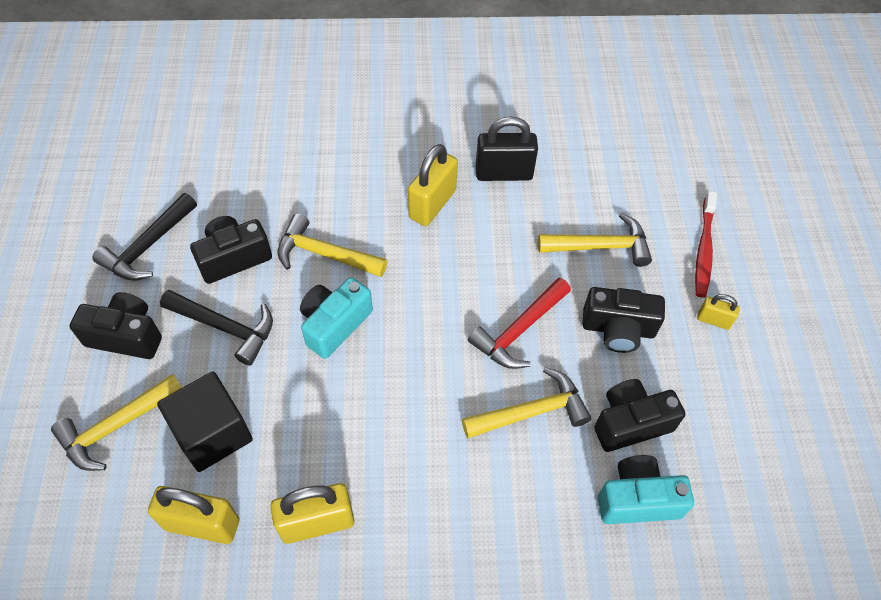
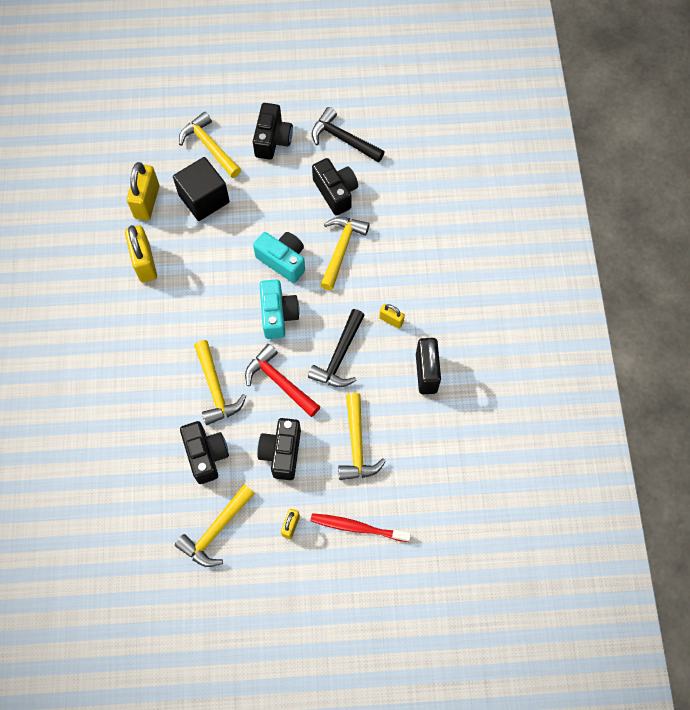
camera: 90 degrees right, 10 degrees up
(225, 327) = (279, 195): black hammer -> black hammer (339, 356)
(432, 204) = (391, 320): yellow padlock -> yellow padlock, size x0.53
(637, 499) = (151, 455): turquoise camera -> turquoise camera (278, 315)
(734, 409) = (216, 530): none -> yellow hammer

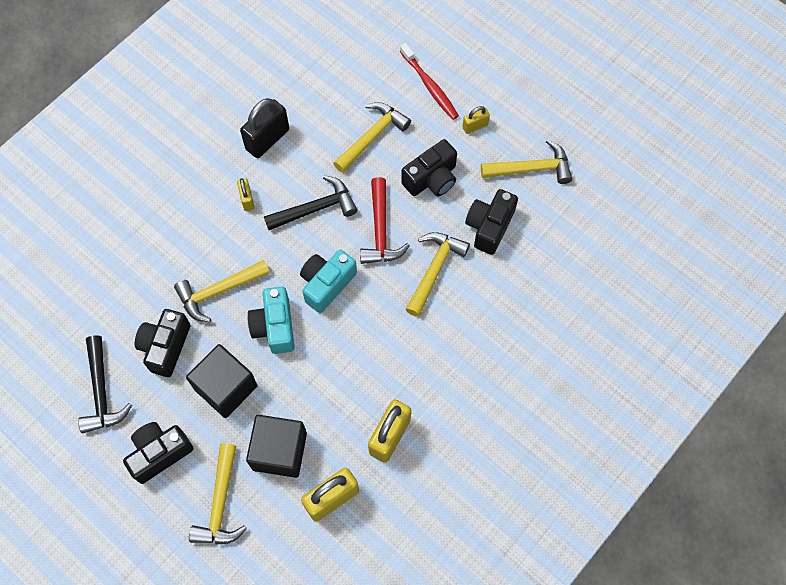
camera: 135 degrees left, 0 degrees up
(274, 203) = (226, 387): none -> black cube

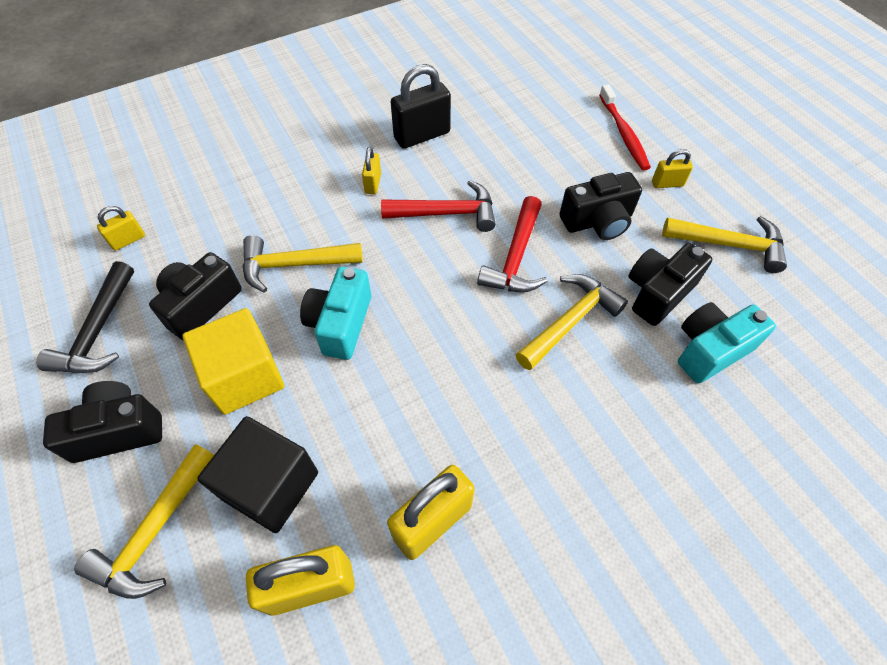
camera: 20 degrees right, 10 degrees down
(78, 313) = (128, 240): none -> yellow padlock
(226, 387) = (245, 376): black cube -> yellow cube
(315, 208) = (447, 213): black hammer -> red hammer
(327, 284) = (426, 296): turquoise camera -> turquoise camera (710, 350)
(372, 136) = (540, 162): yellow hammer -> none

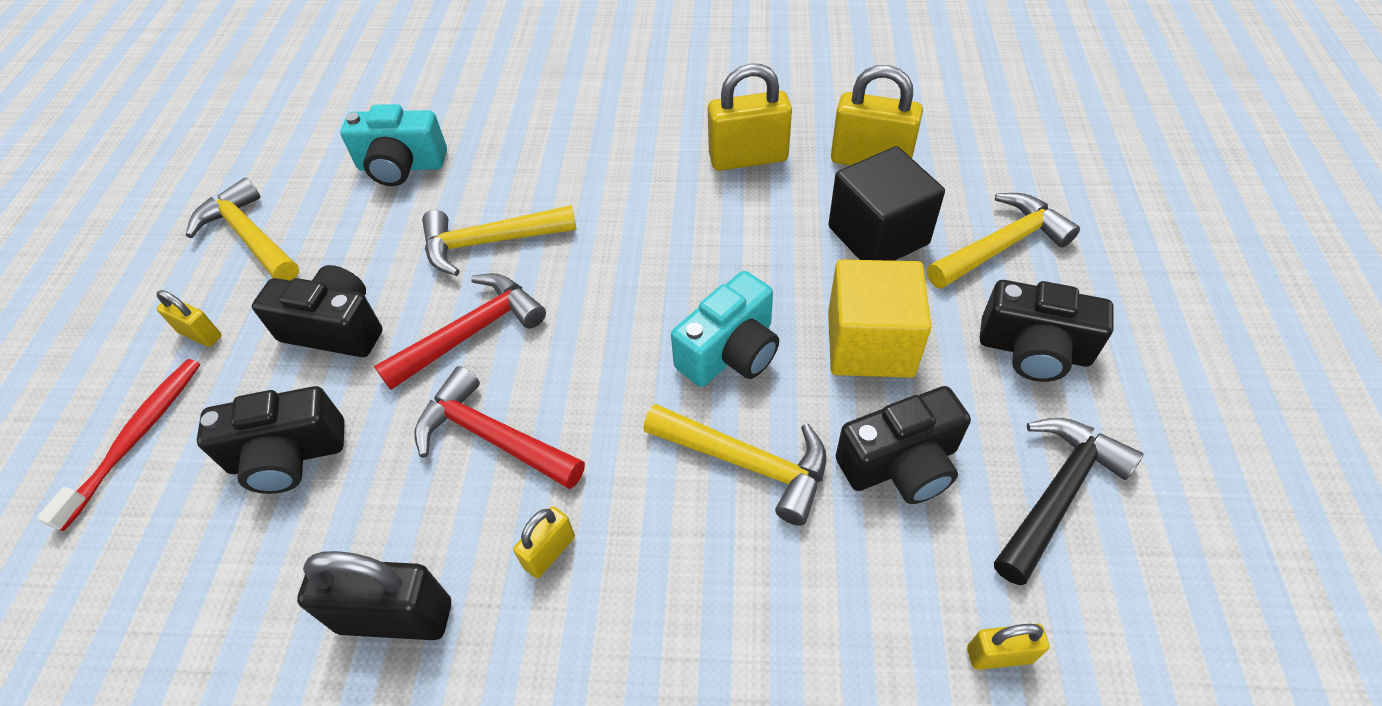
camera: 145 degrees left, 5 degrees down
(658, 293) = (379, 228): black camera -> black camera (288, 456)

